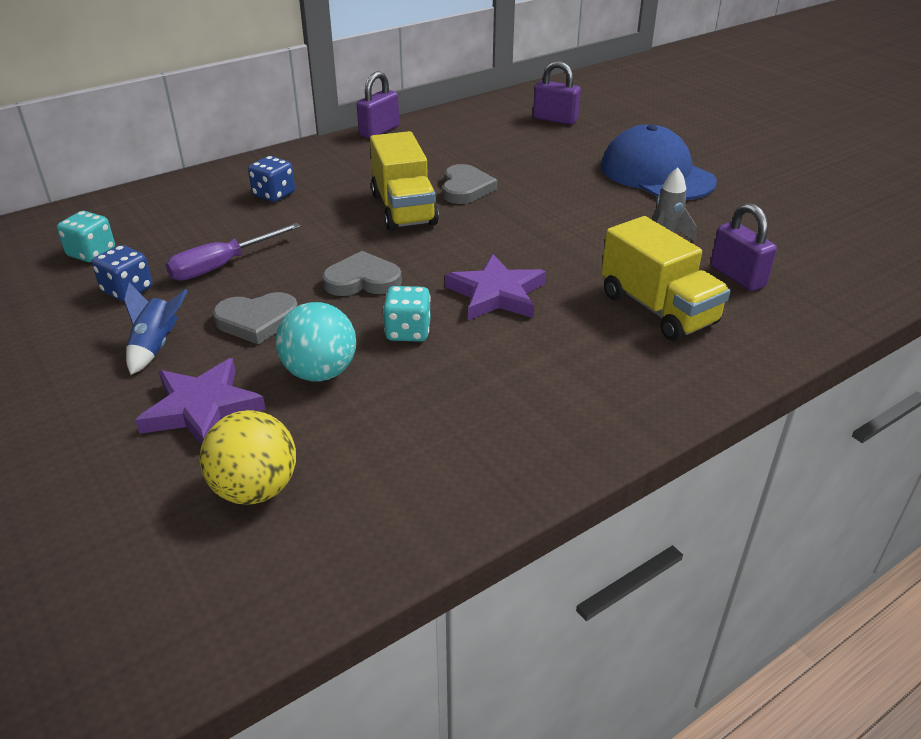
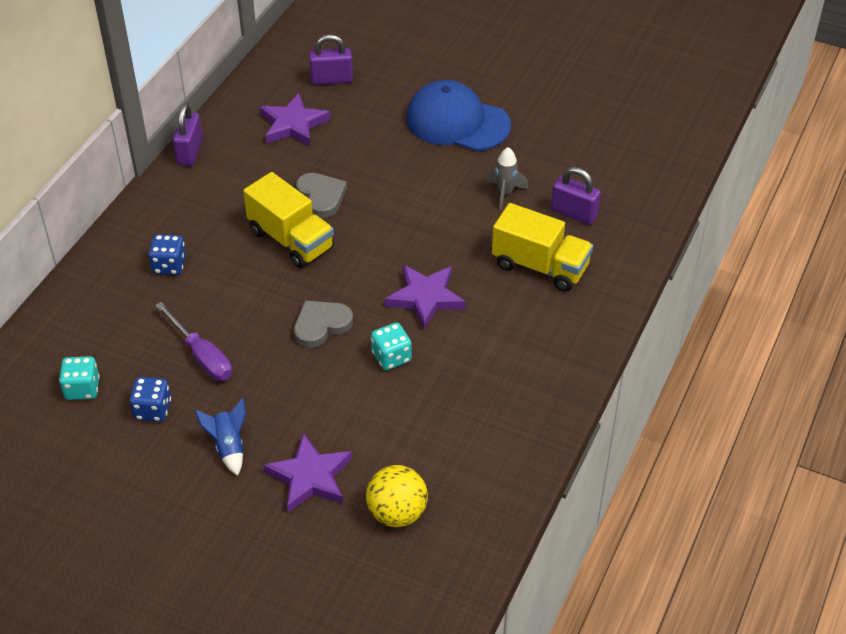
camera: 30 degrees left, 10 degrees up
(222, 266) = (202, 356): purple screwdriver -> purple screwdriver turned 60 degrees counterclockwise
(257, 321) = (278, 394): grey heart -> none
(320, 372) = (361, 416): turquoise ball -> none
(490, 137) = (293, 124): none -> purple star

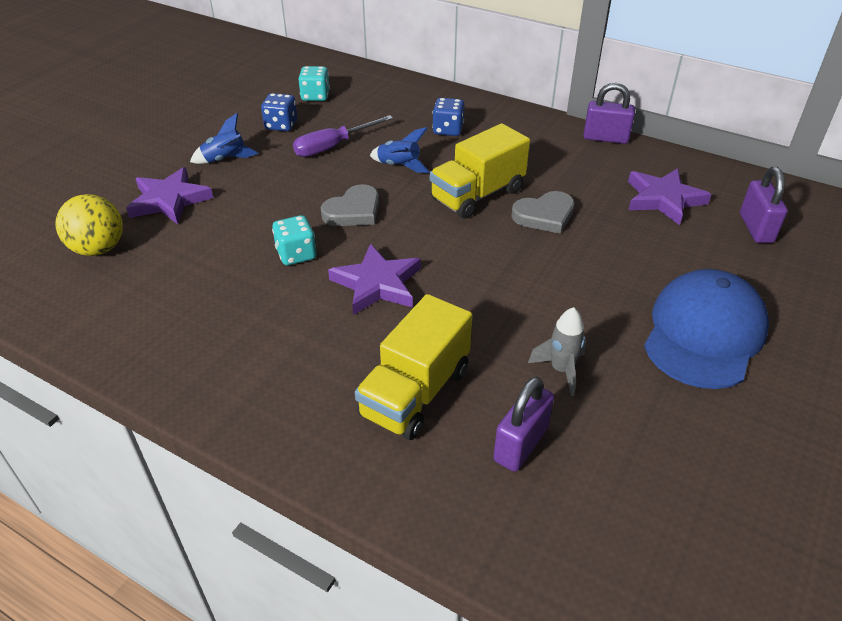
camera: 95 degrees right, 5 degrees down
(241, 299) = (399, 166): none -> blue rocket
(321, 325) = (353, 211): grey heart -> grey heart turned 75 degrees clockwise

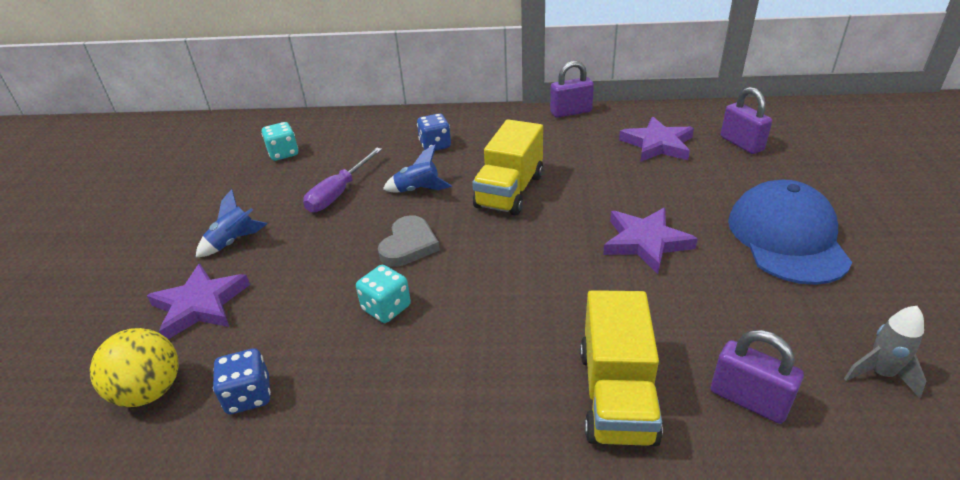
camera: 25 degrees left, 5 degrees down
(281, 125) = (269, 190): blue dice -> blue dice (249, 395)
(377, 284) = (490, 305): purple star -> purple star (645, 242)
(521, 444) = (748, 400): purple padlock -> purple padlock turned 60 degrees counterclockwise
(544, 215) = (580, 189): grey heart -> none
(561, 370) = (716, 315): grey rocket -> grey rocket (880, 374)

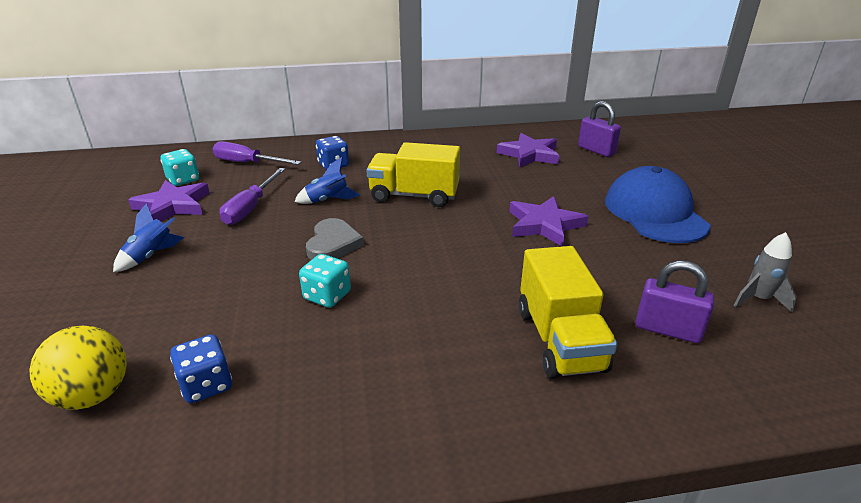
camera: 15 degrees left, 5 degrees down
(200, 305) = (129, 313): purple star -> purple star (173, 206)
(349, 137) = (247, 163): none -> purple screwdriver
(510, 191) = (414, 196): yellow truck -> yellow truck turned 90 degrees clockwise
(571, 112) = (448, 135): purple padlock -> none

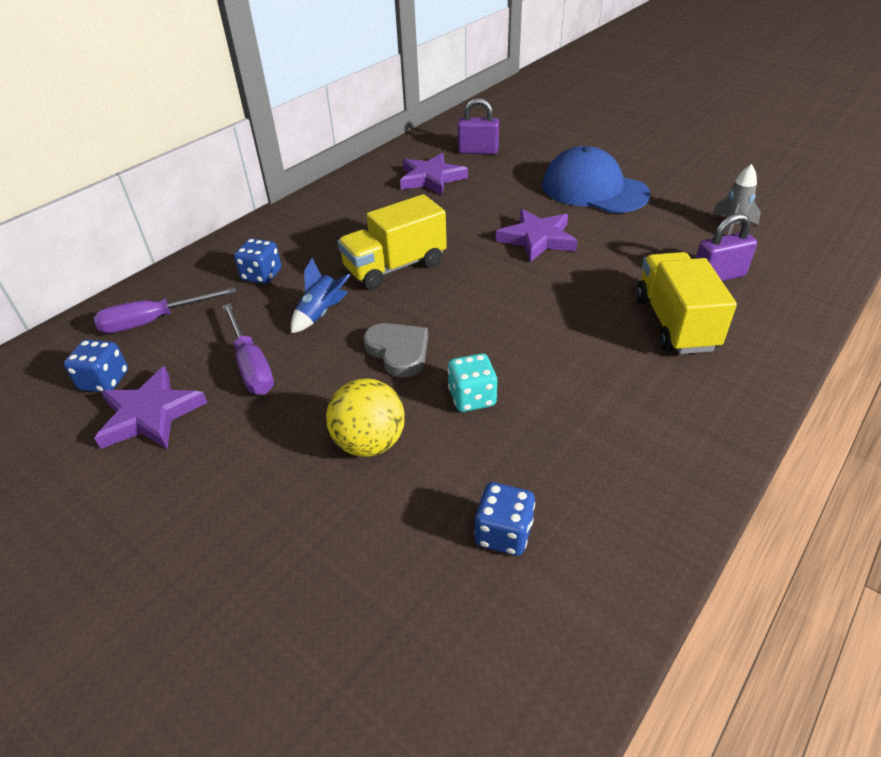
camera: 40 degrees left, 10 degrees up
(93, 395) = (424, 620): yellow ball -> yellow ball (369, 443)
(151, 256) = (231, 476): blue rocket -> none
(183, 180) = (104, 381): turquoise dice -> blue dice
(560, 340) = (674, 323): yellow truck -> yellow truck turned 135 degrees counterclockwise

